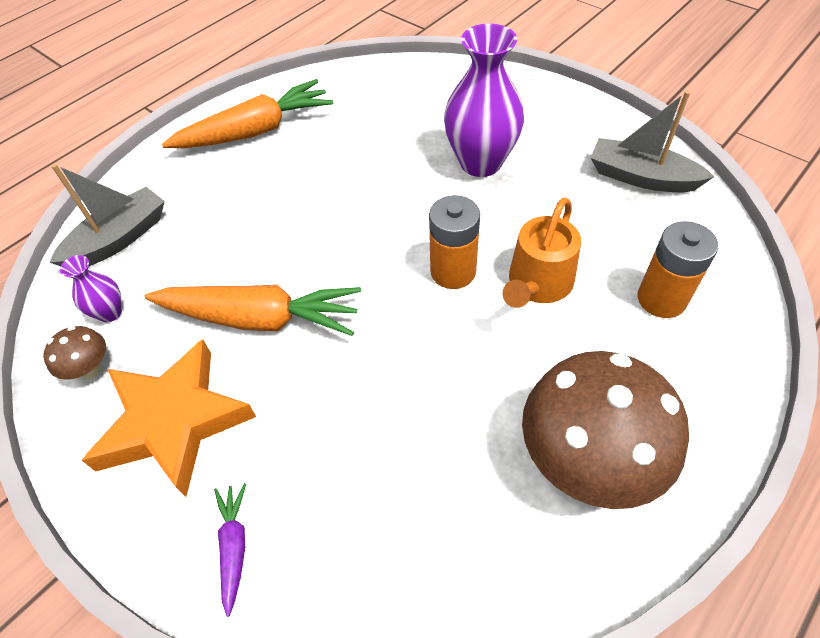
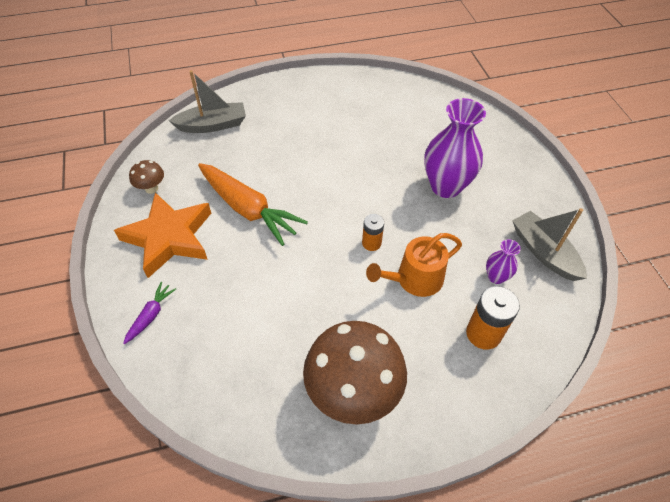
camera: 30 degrees right, 0 degrees up
(110, 313) = (180, 163): purple vase -> purple vase (496, 277)
(256, 131) = (329, 98): orange carrot -> none
(453, 271) = (371, 243): orange battery -> orange battery, size x0.62

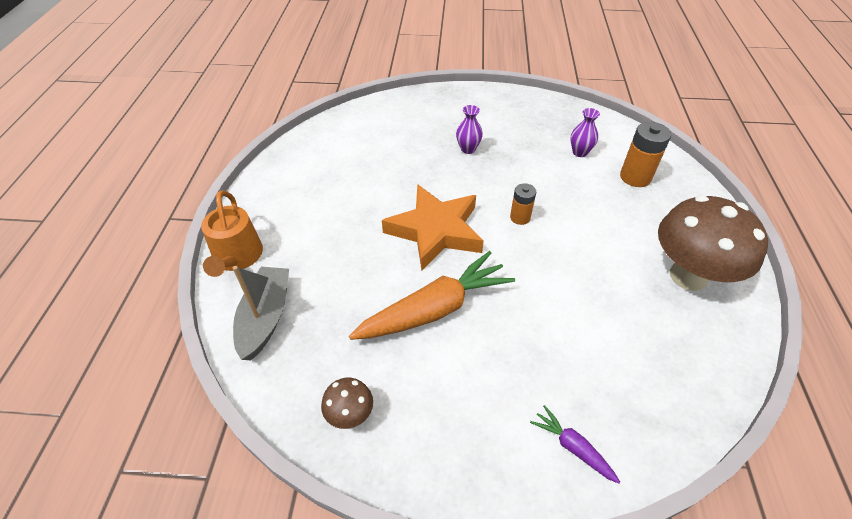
camera: 70 degrees left, 5 degrees down
(169, 237) = (450, 405): orange star -> orange star (435, 231)
(414, 279) = (571, 200): orange watering can -> orange watering can (237, 257)
(445, 186) = (468, 149): purple vase -> purple vase, size x0.48
(544, 252) = (561, 120): grey boat -> none

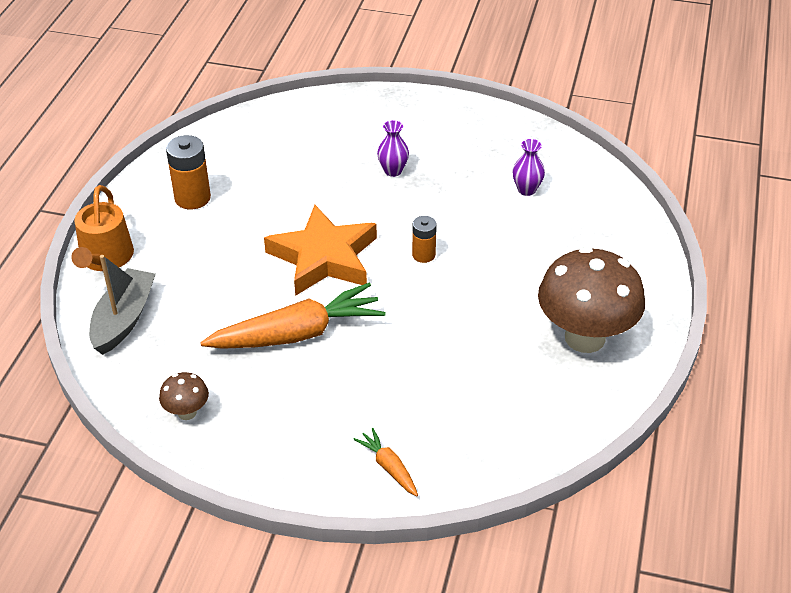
camera: 10 degrees right, 5 degrees down
(572, 447) = (388, 467): purple carrot -> orange carrot
(635, 177) = (580, 226): orange battery -> orange battery (192, 198)

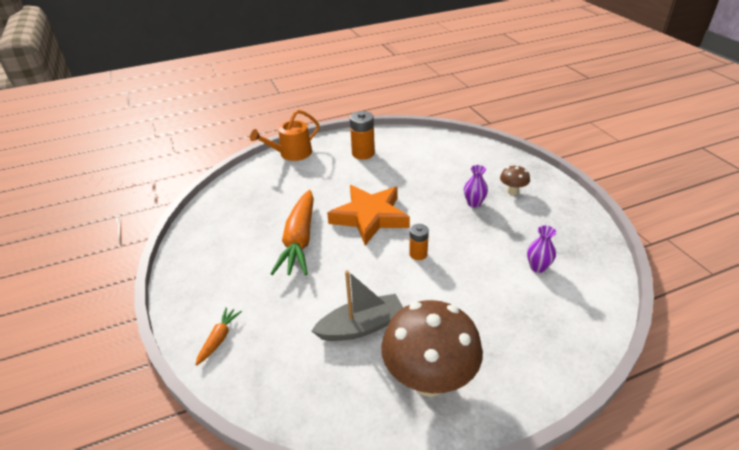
camera: 55 degrees right, 5 degrees down
(123, 319) = (255, 180): grey boat -> grey boat (361, 326)
(187, 412) = (206, 235): brown mushroom -> brown mushroom (512, 191)
(298, 333) = (299, 241): orange carrot -> orange carrot turned 60 degrees clockwise

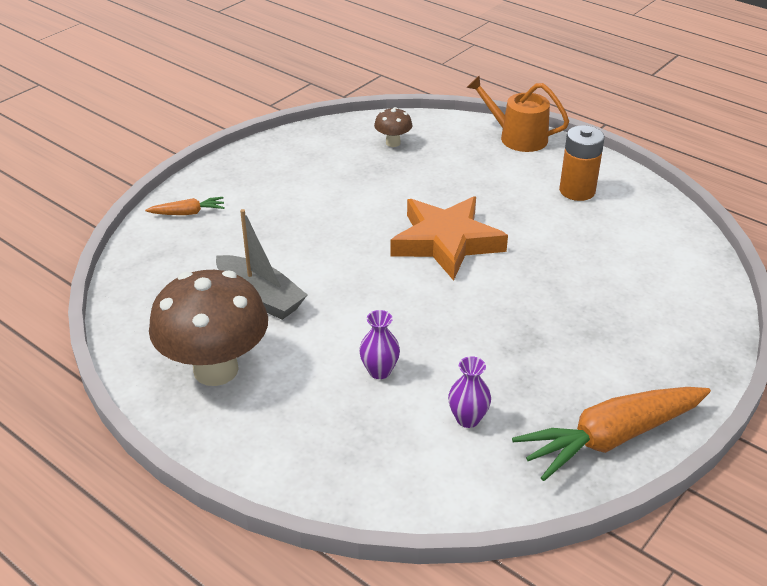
camera: 60 degrees right, 0 degrees up
(299, 241) = (360, 206): orange carrot -> orange carrot (610, 438)
(418, 254) = (409, 303): orange battery -> none
(474, 203) = (558, 323): purple vase -> purple vase (379, 371)
(512, 191) = (625, 355): brown mushroom -> brown mushroom (393, 143)

